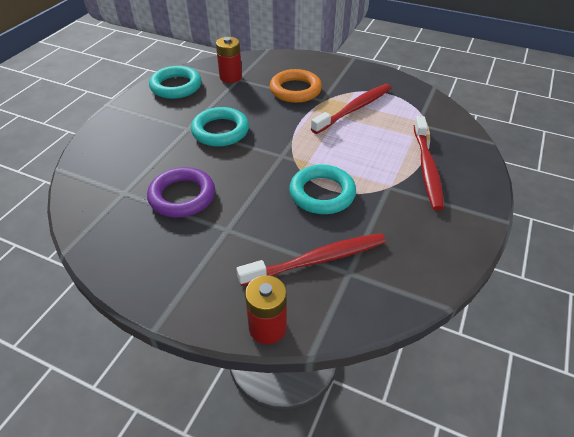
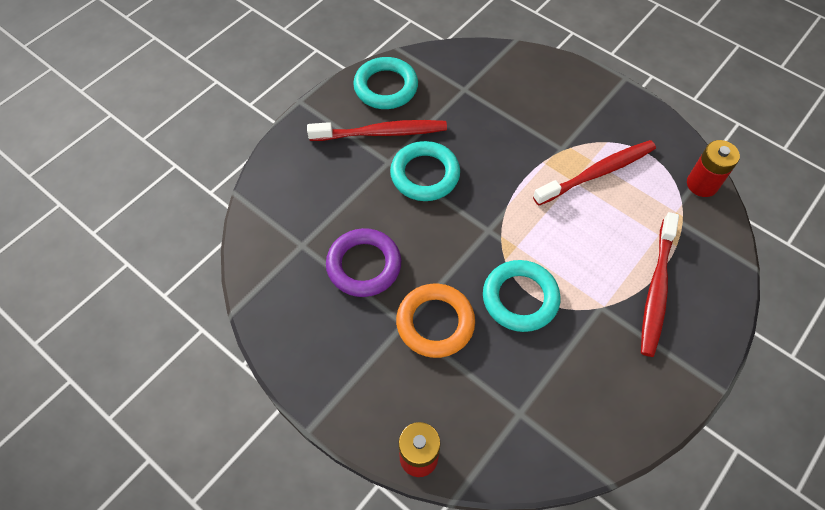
camera: 15 degrees right, 15 degrees up
(230, 77) = (455, 84): red battery -> red battery (702, 184)
(295, 90) = (531, 124): orange ring -> orange ring (435, 323)
(317, 260) = (490, 388): red toothbrush -> red toothbrush (381, 133)

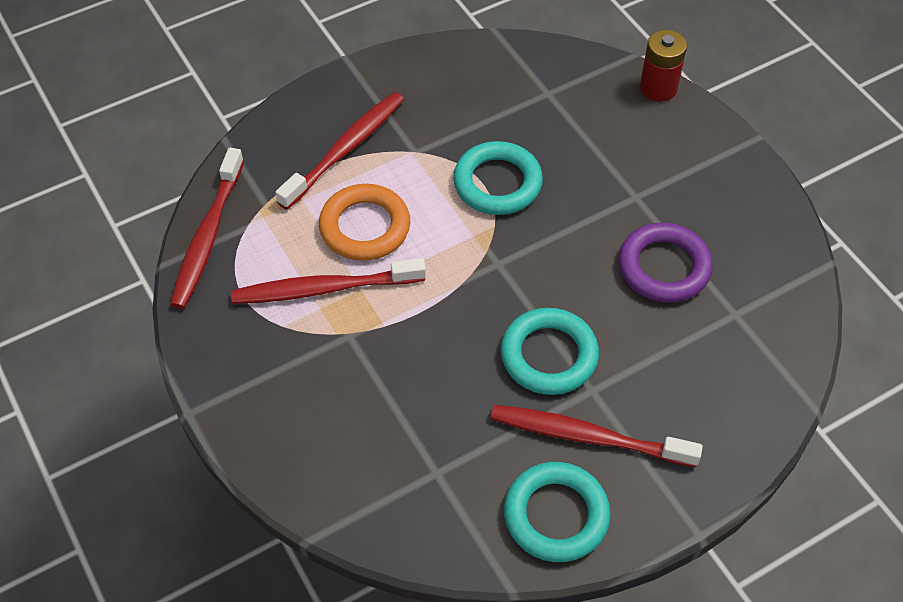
camera: 160 degrees left, 5 degrees down
(435, 323) = (601, 187): orange ring -> orange ring (365, 227)
(702, 184) = (207, 237): red battery -> red toothbrush

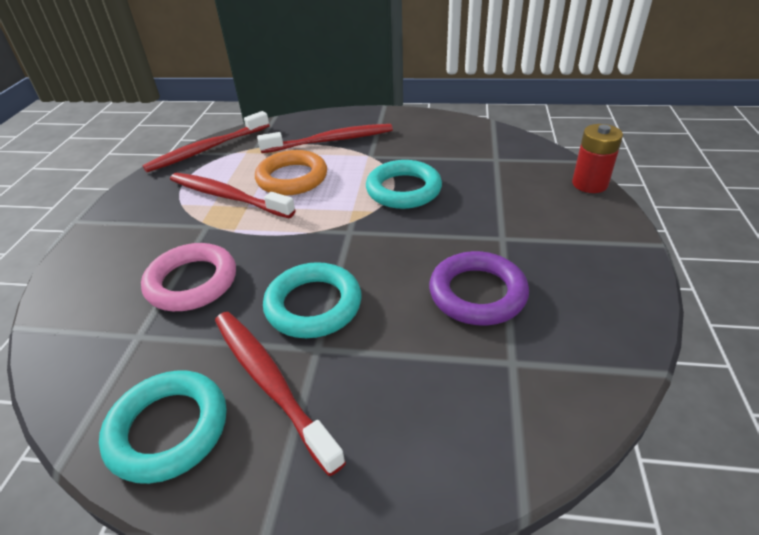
camera: 40 degrees right, 15 degrees down
(416, 399) = (192, 282): none -> pink ring

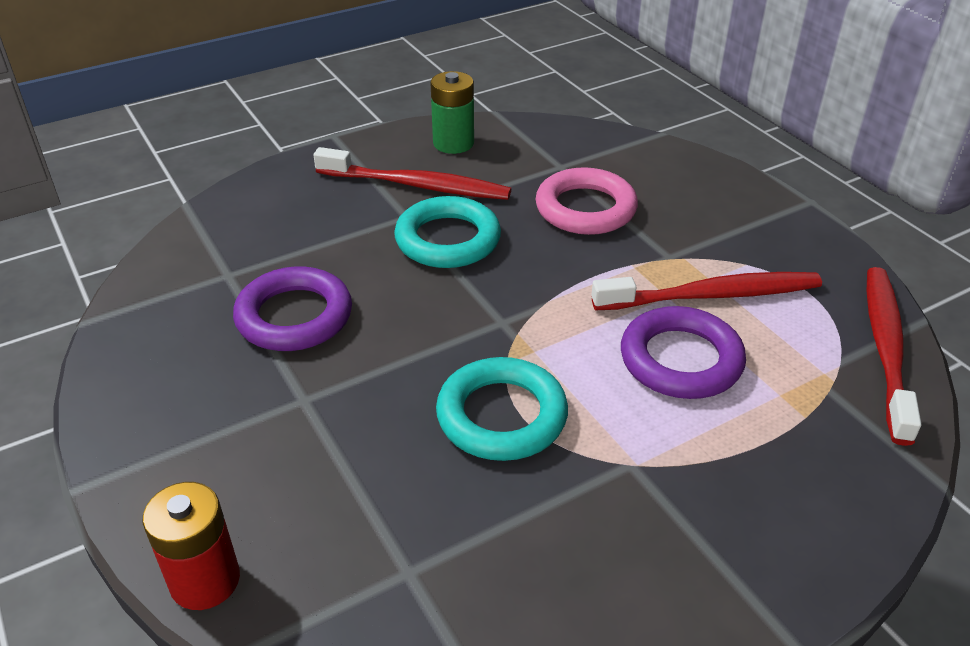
camera: 140 degrees right, 0 degrees up
(168, 429) = (453, 143): turquoise ring -> green battery
(292, 178) = (681, 360): orange ring -> purple ring
(331, 141) = (741, 466): red toothbrush -> none

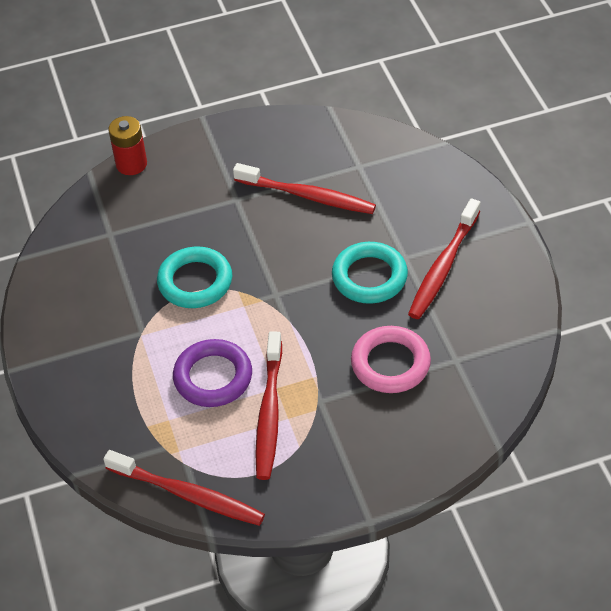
camera: 105 degrees right, 10 degrees up
(294, 316) = (307, 196): purple ring -> red toothbrush
(453, 143) = (502, 295): green battery -> none

